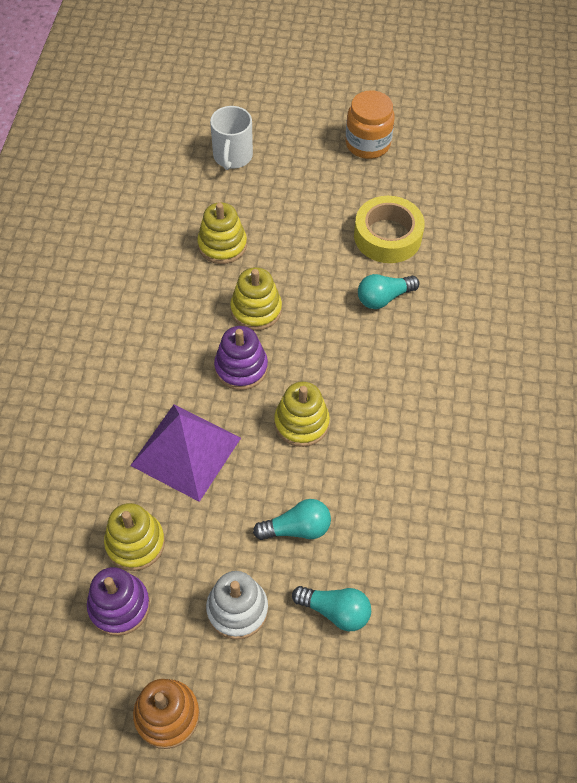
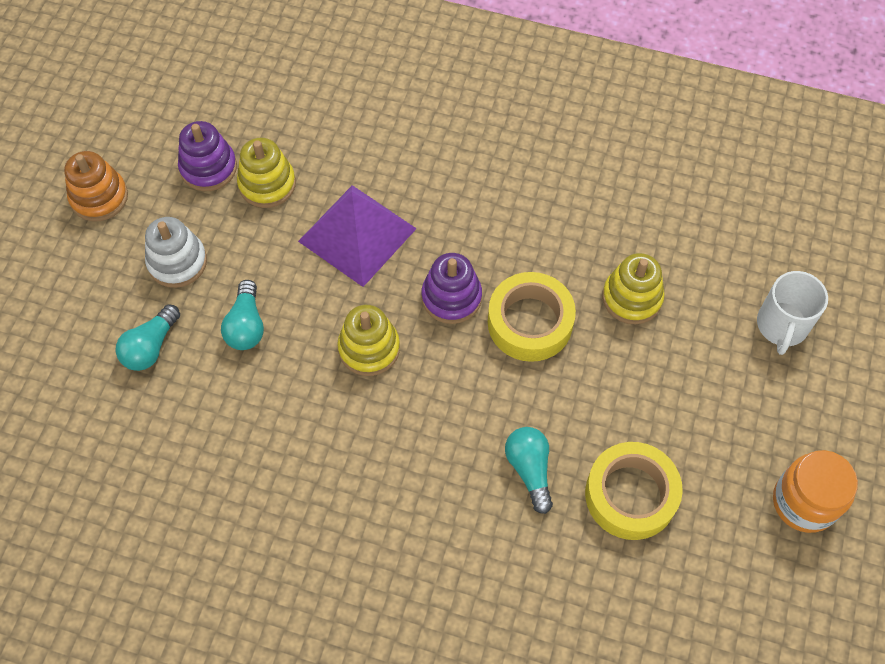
camera: 100 degrees right, 5 degrees up
(232, 157) = (782, 326): white mug -> white mug turned 90 degrees counterclockwise
(256, 310) = (530, 322): yellow stacking toy -> yellow tape

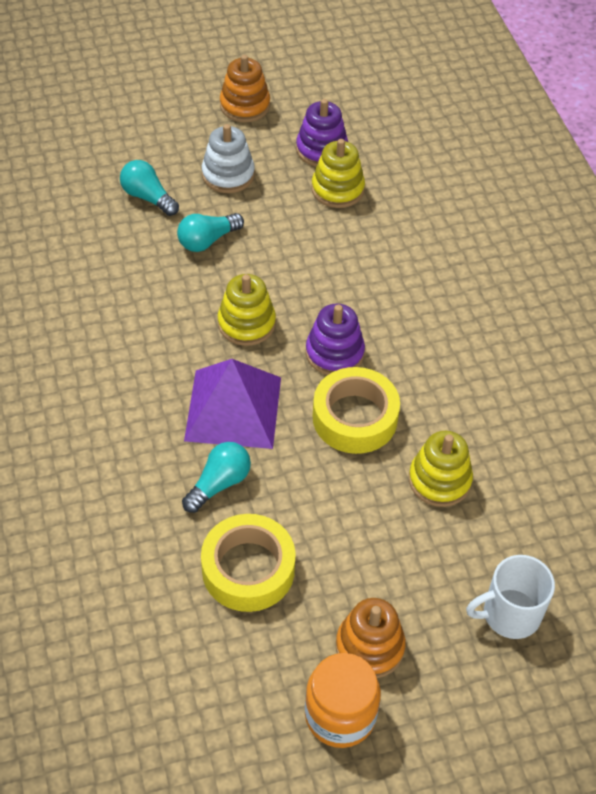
camera: 55 degrees right, 10 degrees down
(151, 347) = (148, 197): turquoise light bulb -> turquoise light bulb turned 45 degrees clockwise
(357, 234) = (340, 265): purple pyramid -> purple pyramid (233, 408)
(755, 444) = (369, 647): none -> orange stacking toy

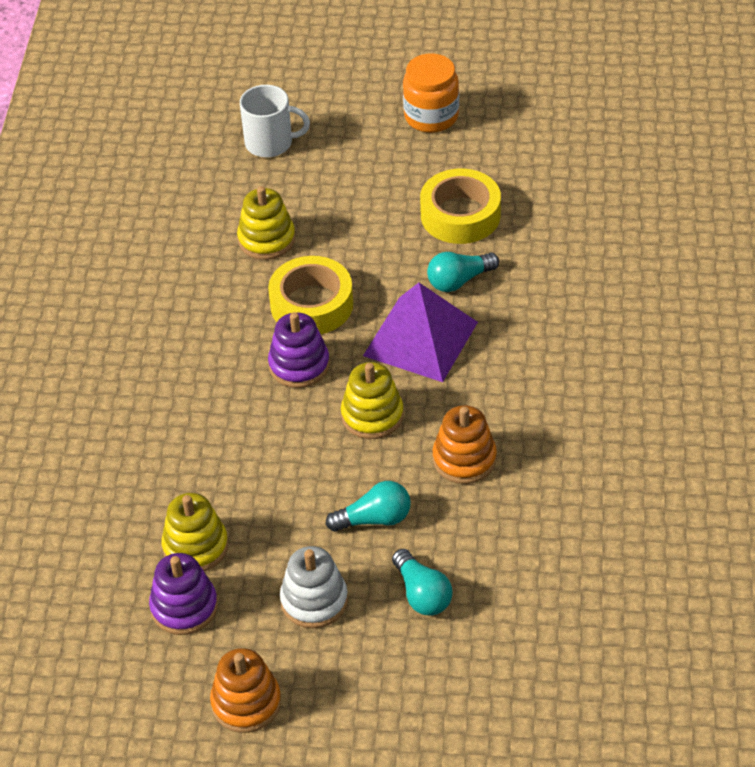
camera: 155 degrees left, 5 degrees down
(369, 647) = (389, 148): orange stacking toy -> orange stacking toy (464, 459)

